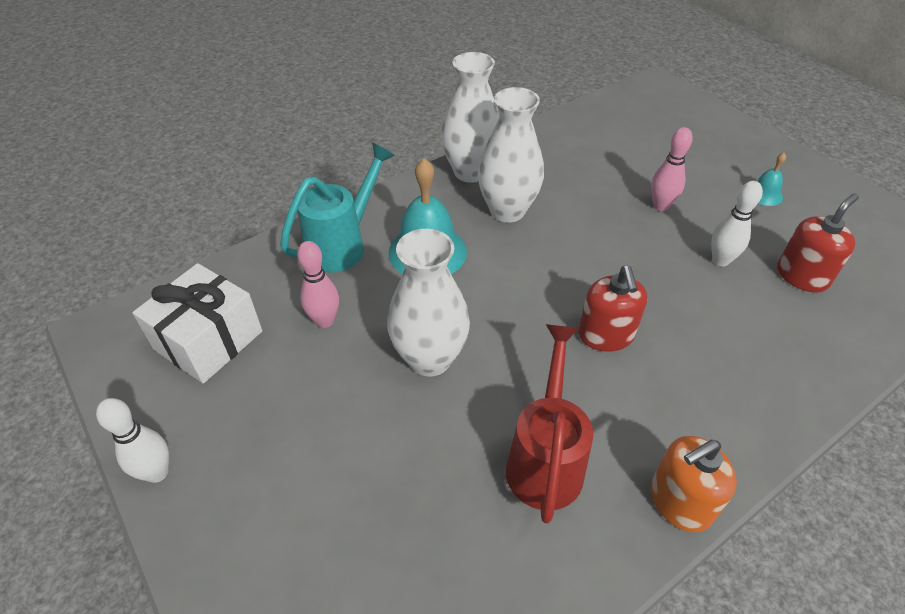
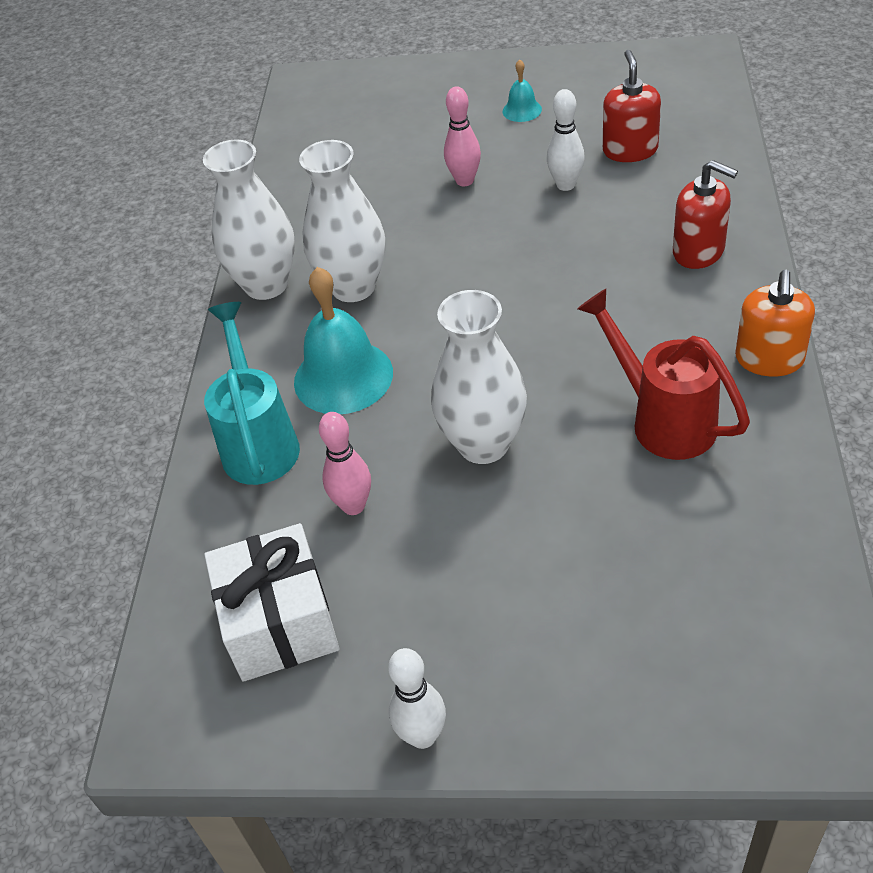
camera: 45 degrees left, 0 degrees up
(605, 335) = (573, 306): red soap dispenser -> red soap dispenser (698, 251)

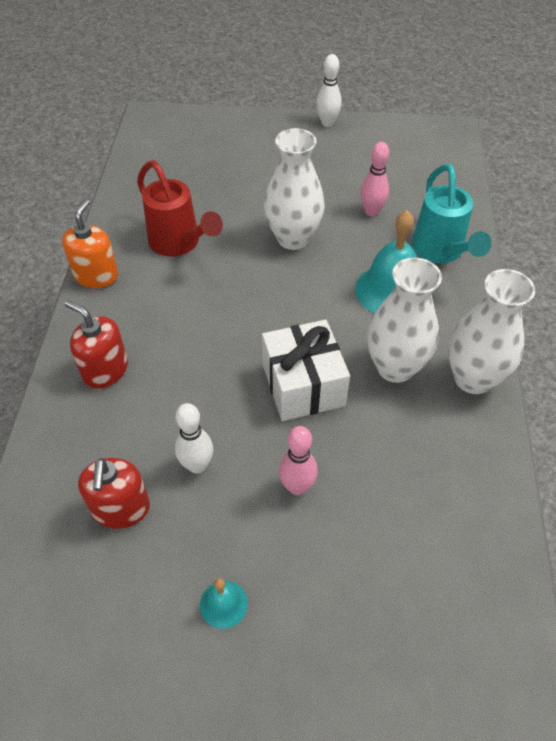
camera: 175 degrees right, 5 degrees up
(280, 622) = (402, 163): white gift -> white gift (303, 385)

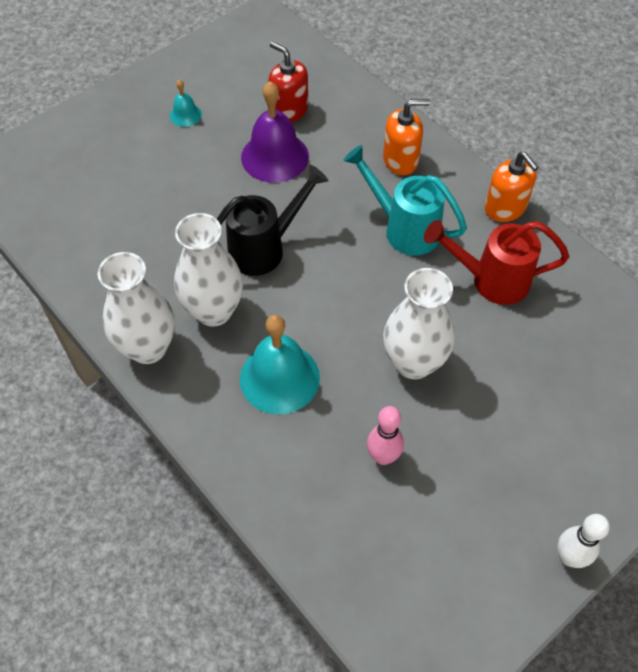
camera: 135 degrees right, 5 degrees up
(105, 370) = (400, 160): red soap dispenser -> orange soap dispenser
(197, 465) = (275, 156): white bowling pin -> purple bell
(297, 487) = (204, 189): pink bowling pin -> none
(303, 385) = (265, 248): white gift -> black watering can
(441, 252) = (274, 460): turquoise watering can -> turquoise watering can (403, 228)

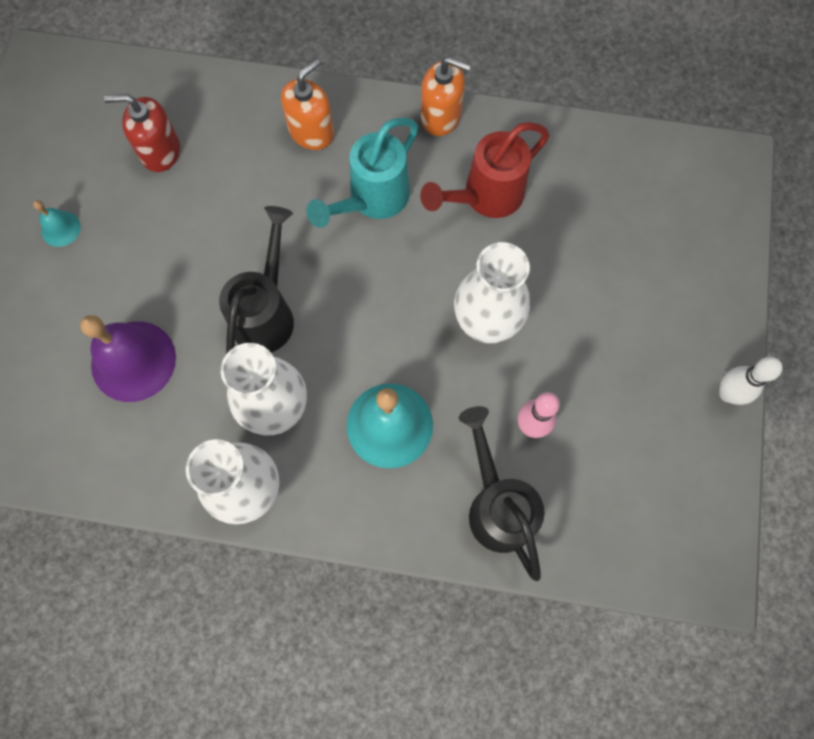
camera: 40 degrees left, 15 degrees up
(275, 156) = (191, 211): purple bell -> purple bell (133, 361)
(305, 490) = (496, 505): none -> black watering can
(403, 228) = (372, 200): turquoise watering can -> turquoise watering can turned 45 degrees counterclockwise

